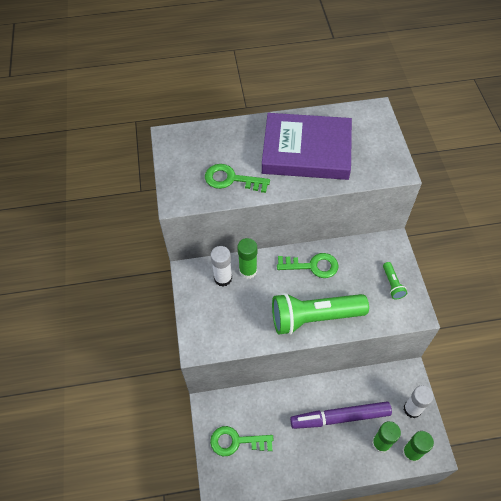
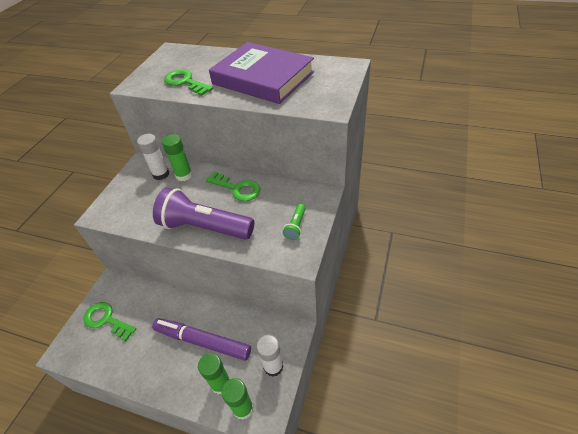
camera: 30 degrees right, 10 degrees down
(314, 318) = (204, 227): green flashlight -> purple flashlight

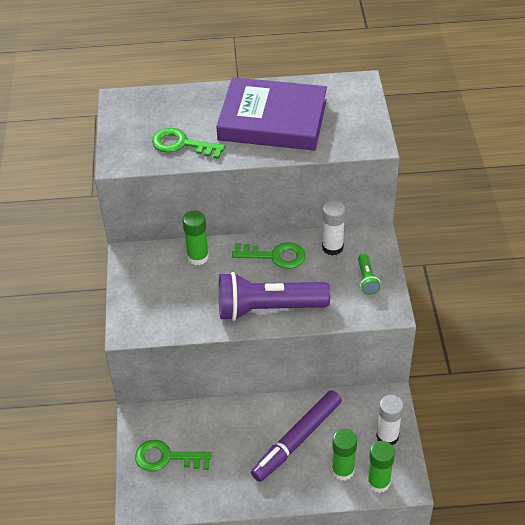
camera: 25 degrees left, 0 degrees up
(161, 174) = (167, 263): white glue stick -> white glue stick (332, 247)
(202, 341) = (297, 440): purple marker -> purple marker turned 45 degrees counterclockwise

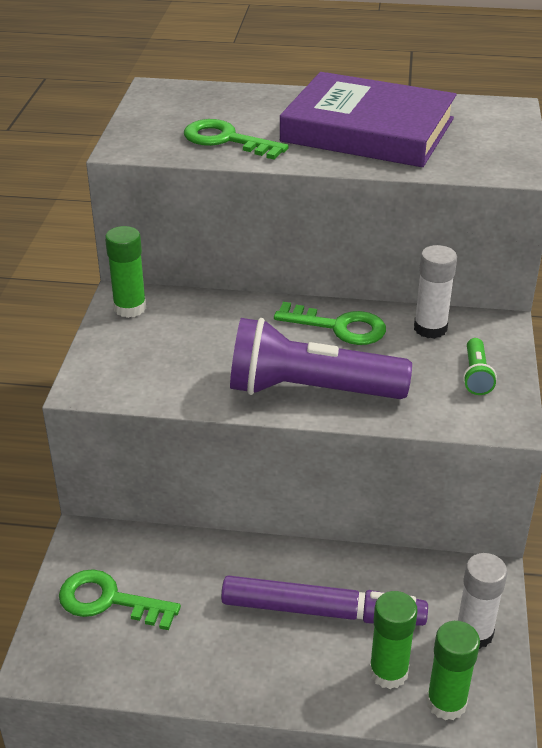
camera: 10 degrees right, 10 degrees down
(198, 257) = (223, 313): green glue stick -> green glue stick (130, 308)
(297, 440) = (322, 611): purple marker -> purple marker turned 135 degrees counterclockwise

